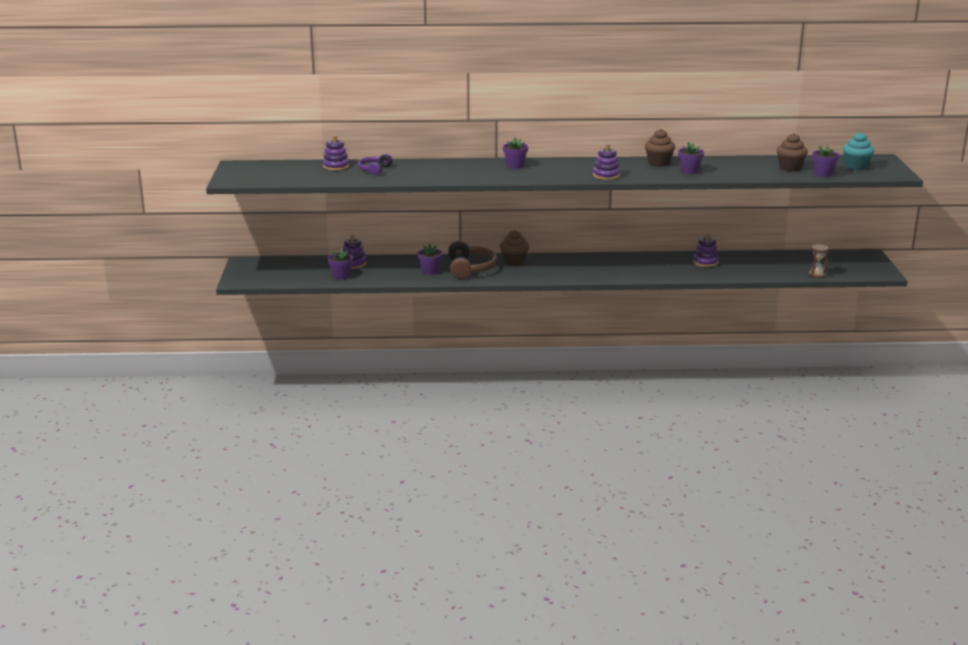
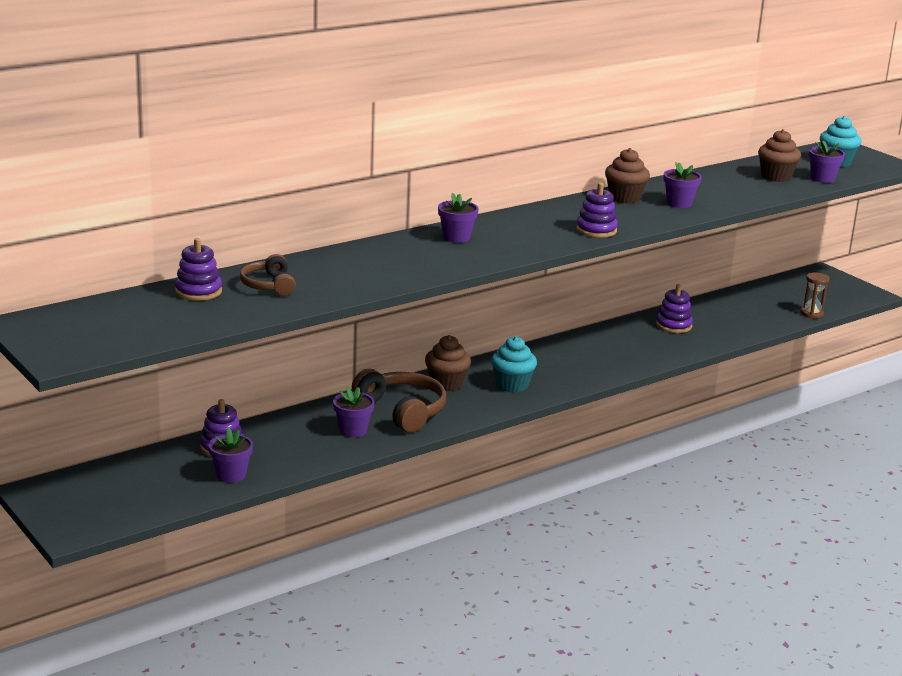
camera: 35 degrees left, 0 degrees up
(374, 170) = (269, 285): purple headphones -> brown headphones
(551, 270) = (512, 385): none -> turquoise cupcake

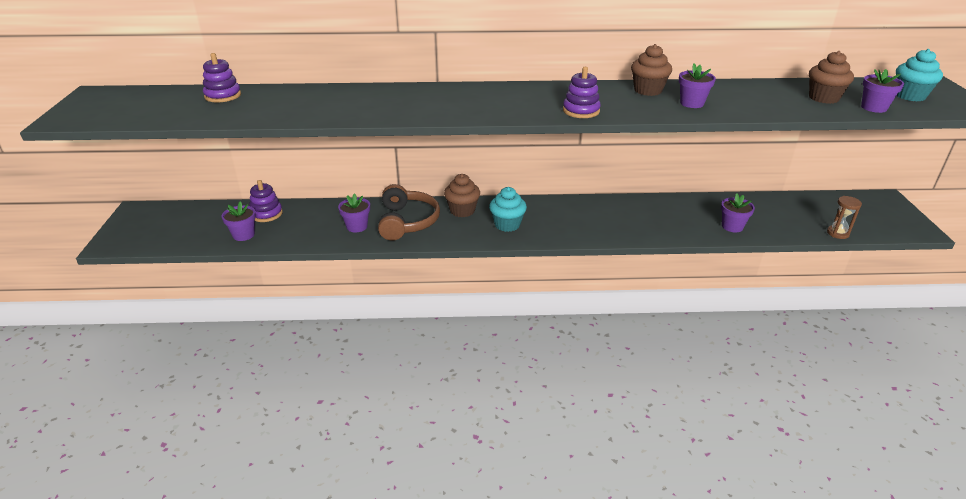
camera: 35 degrees right, 10 degrees up
(269, 285) = (271, 101): brown headphones -> none
(456, 237) = (459, 95): purple flower pot -> purple flower pot (732, 226)
(673, 325) = (694, 211): purple stacking toy -> none

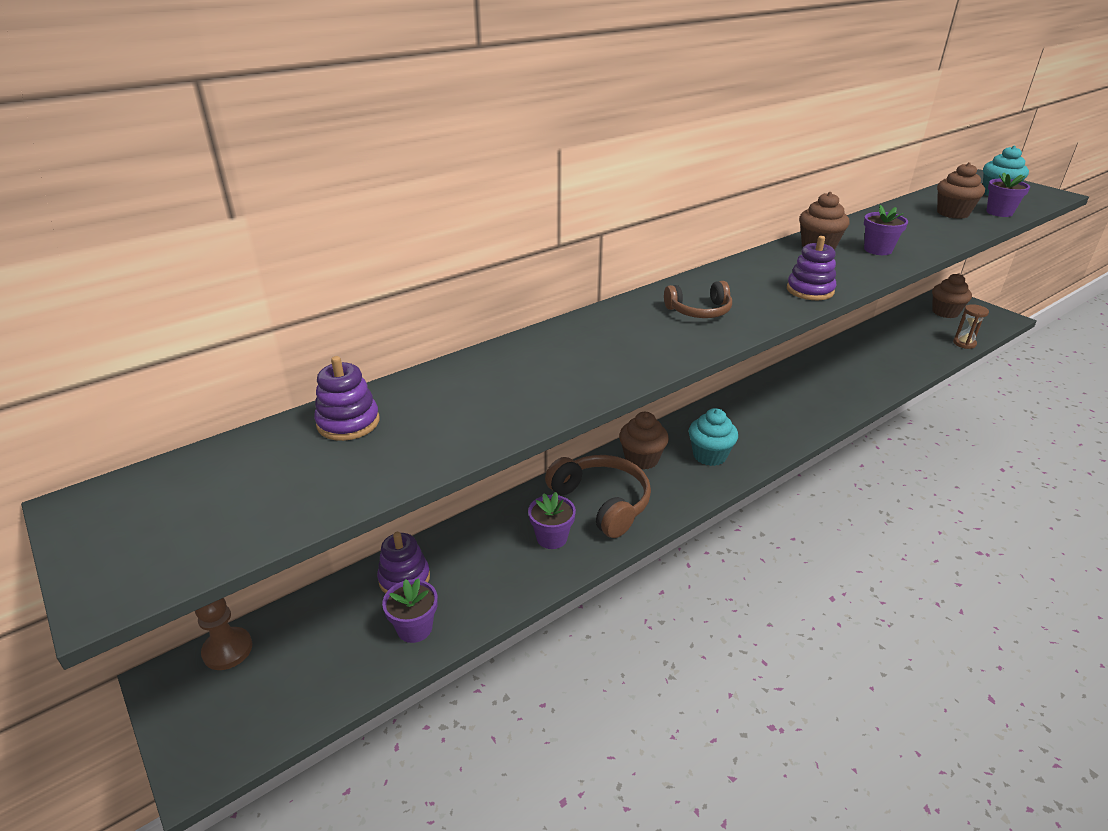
camera: 35 degrees left, 0 degrees up
(166, 209) = (227, 650): none -> brown pawn
(483, 101) = (699, 311): none -> brown headphones
(732, 226) = (890, 369): purple flower pot -> none
(861, 208) = (945, 312): none -> brown cupcake

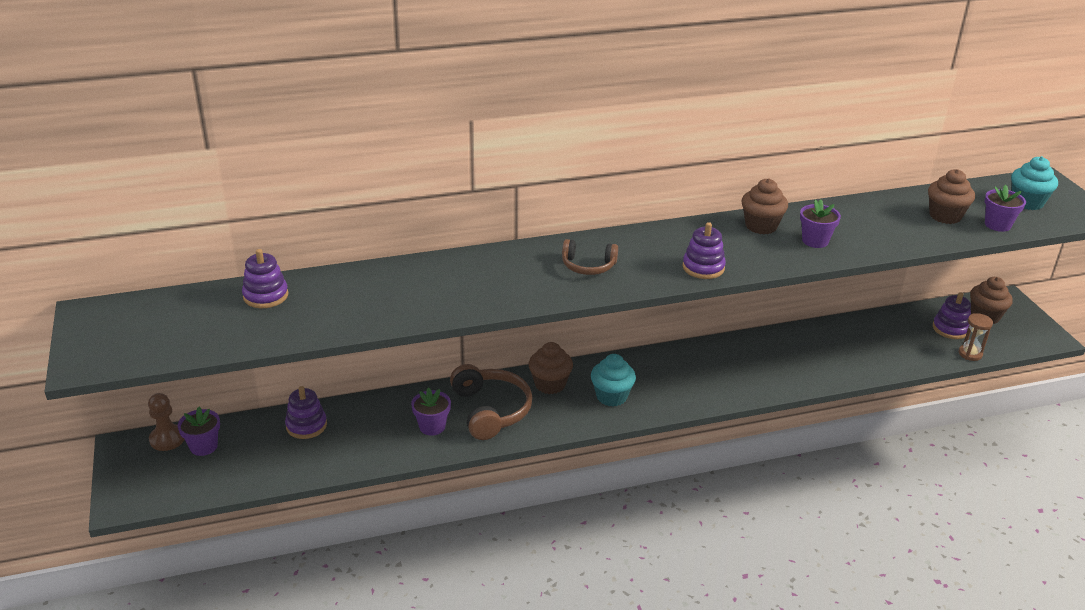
camera: 20 degrees right, 0 degrees up
(414, 628) = (294, 461): purple flower pot -> purple flower pot (203, 446)
(930, 327) = (950, 329): none -> purple stacking toy

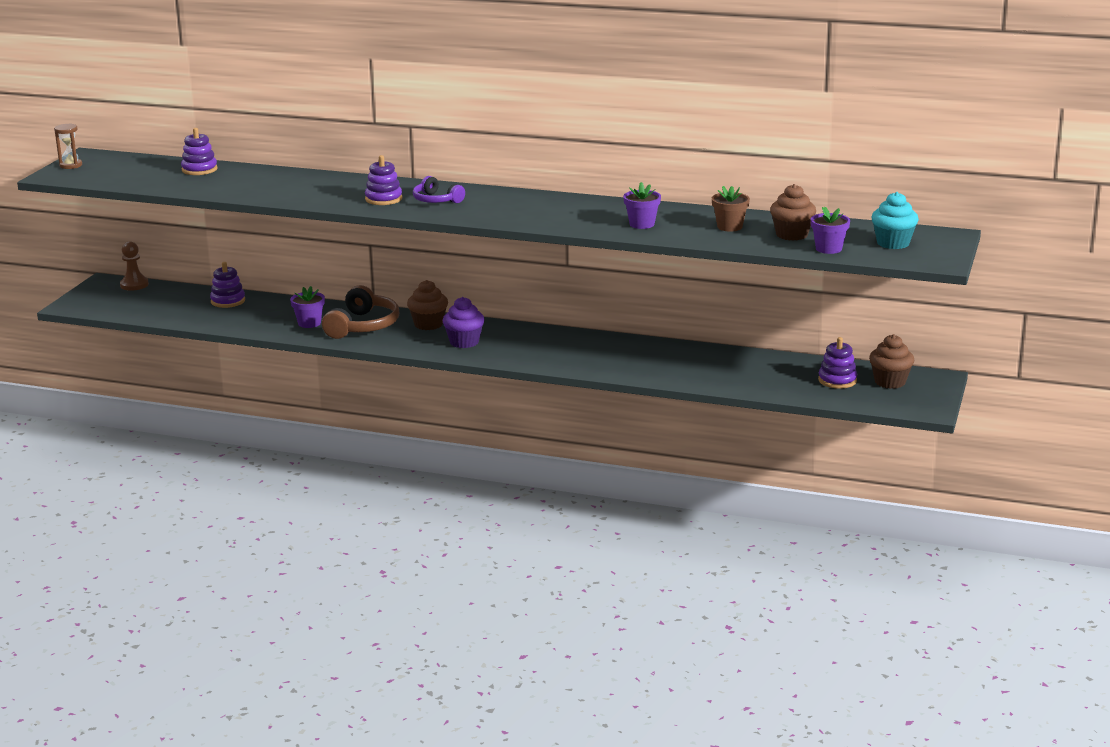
camera: 35 degrees right, 10 degrees down
(203, 446) = (151, 294): purple flower pot -> none
(588, 266) = (436, 200): brown headphones -> purple headphones
(611, 396) = (464, 342): turquoise cupcake -> purple cupcake
(703, 267) = (520, 218): purple stacking toy -> purple stacking toy (383, 199)
(761, 226) = (615, 208): brown cupcake -> none
(886, 221) = (729, 227): none -> brown flower pot
(970, 354) = (824, 398): brown hourglass -> brown hourglass (71, 165)

